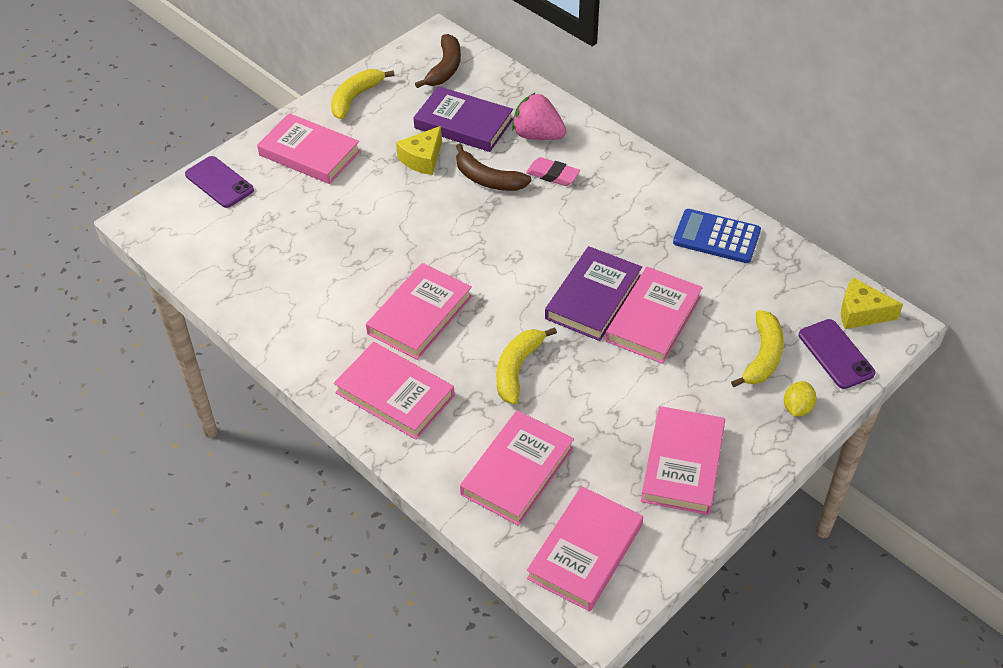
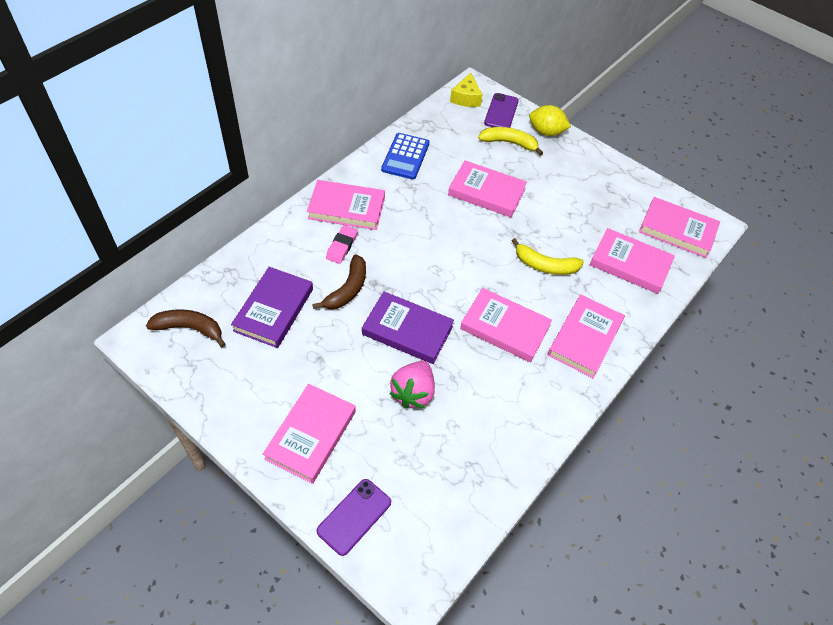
camera: 100 degrees left, 5 degrees up
(355, 98) = (227, 403): yellow banana -> none
(422, 159) = (321, 338): yellow cheese -> none
(537, 135) = (292, 256): pink strawberry -> pink strawberry (413, 392)
(593, 297) = (471, 223): purple book -> purple book (407, 330)
(682, 464) = (601, 184): pink book -> pink book (346, 208)
(797, 408) = (546, 132): yellow lemon -> yellow lemon, size x1.55
(836, 354) = (501, 112): purple phone -> purple phone turned 45 degrees counterclockwise

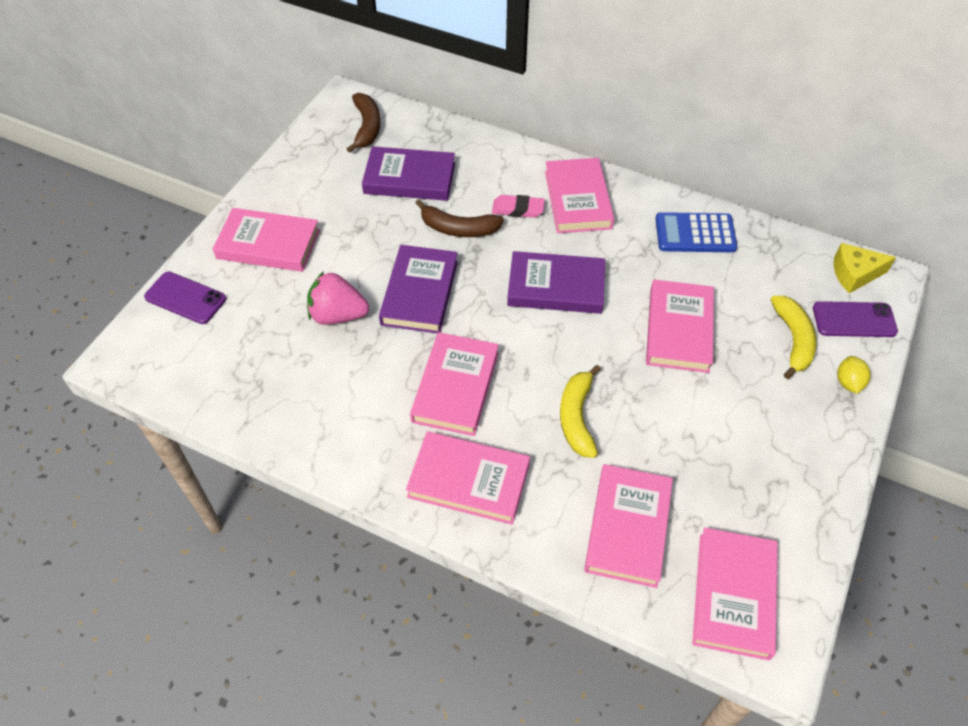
camera: 80 degrees right, 0 degrees up
(429, 245) = (556, 287): none -> purple book
(546, 132) = (848, 382): yellow lemon -> yellow lemon, size x0.64

